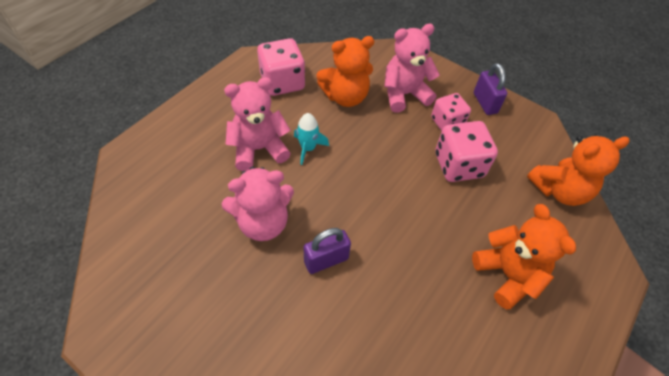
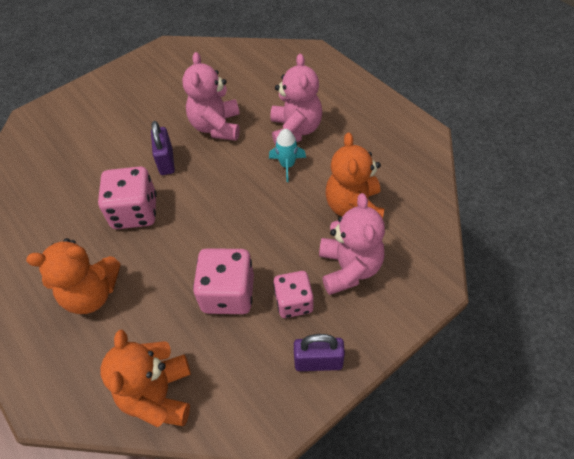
camera: 110 degrees right, 0 degrees up
(282, 82) = (384, 155): pink dice -> pink dice (135, 212)

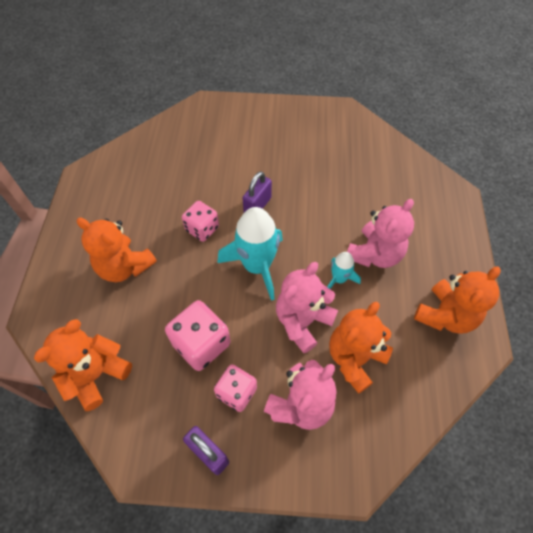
camera: 40 degrees right, 5 degrees up
(135, 212) = (202, 229): pink dice -> pink dice, size x0.67
(213, 204) = (257, 266): none -> turquoise rocket
(216, 127) = (318, 205): pink teddy bear -> pink teddy bear (302, 321)
(384, 133) = (445, 315): none -> orange teddy bear

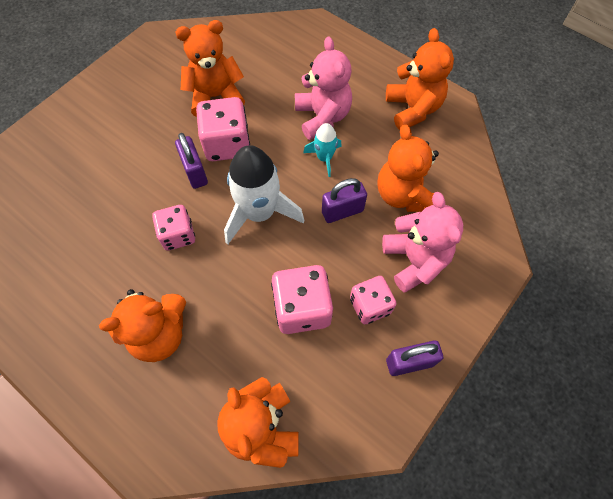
camera: 55 degrees left, 5 degrees up
(257, 266) = (259, 212): turquoise rocket -> white rocket
(296, 209) = (227, 144): none -> pink dice
(302, 321) = (342, 211): pink teddy bear -> purple padlock
(328, 176) = (215, 97): none -> orange teddy bear

